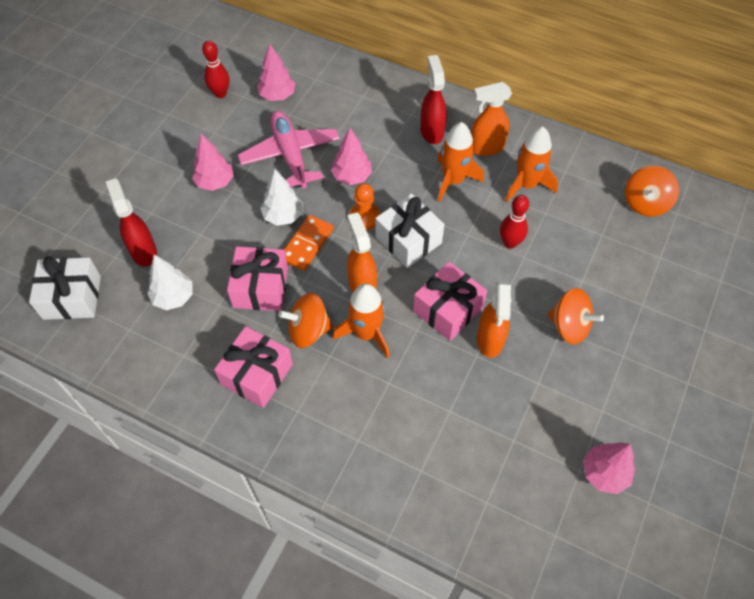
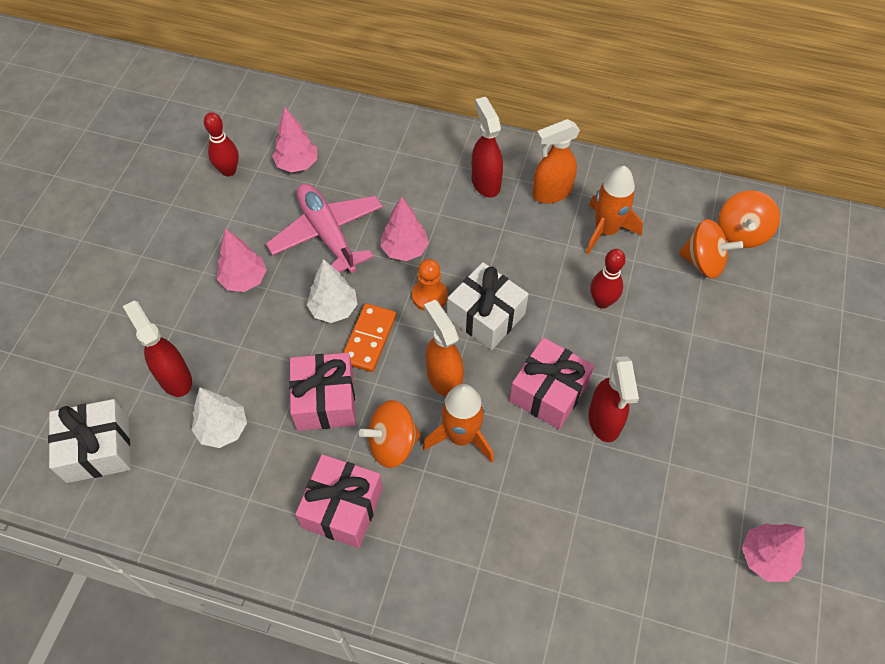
camera: 10 degrees left, 0 degrees up
(453, 180) = (522, 237): orange rocket -> none
(490, 340) = (604, 421): orange spray bottle -> red spray bottle
(569, 326) = (689, 390): orange spinning top -> orange spinning top (703, 262)

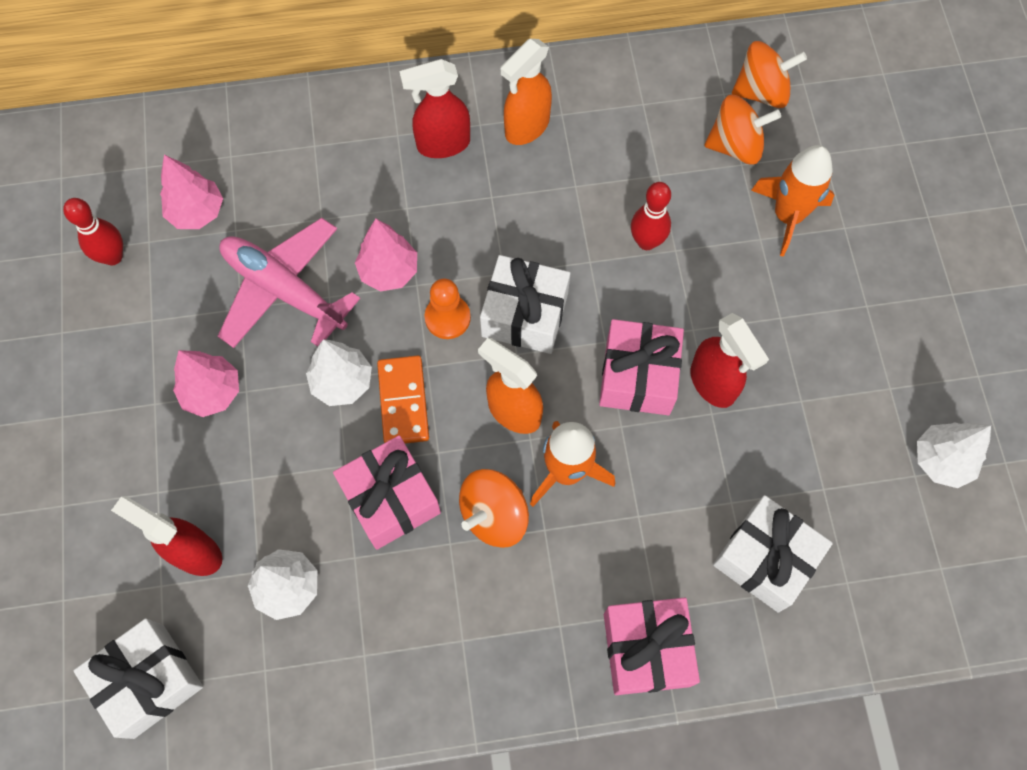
camera: 25 degrees left, 10 degrees up
(342, 508) = (476, 615): pink gift -> pink gift (646, 649)
(485, 182) = (442, 144): red spray bottle -> red spray bottle turned 60 degrees counterclockwise
(583, 568) = (765, 559): none -> white gift
(606, 230) = (611, 150): orange rocket -> orange rocket (787, 216)
(741, 233) = (761, 92): orange spinning top -> orange spinning top turned 90 degrees counterclockwise
(766, 557) = (941, 460): pink tree -> white tree

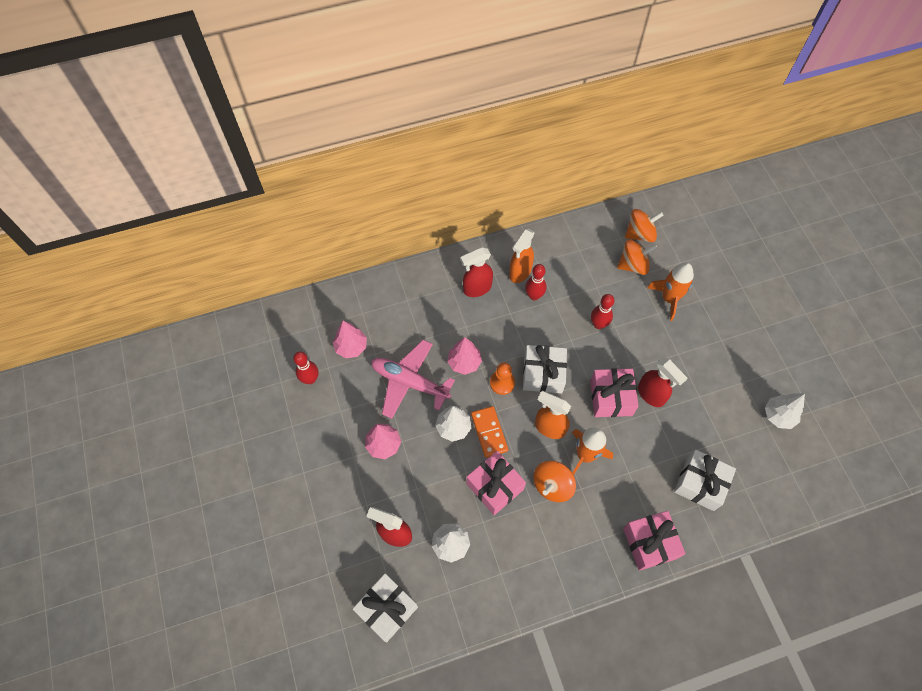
camera: 10 degrees left, 5 degrees down
(542, 173) = (534, 296): none -> red bowling pin

